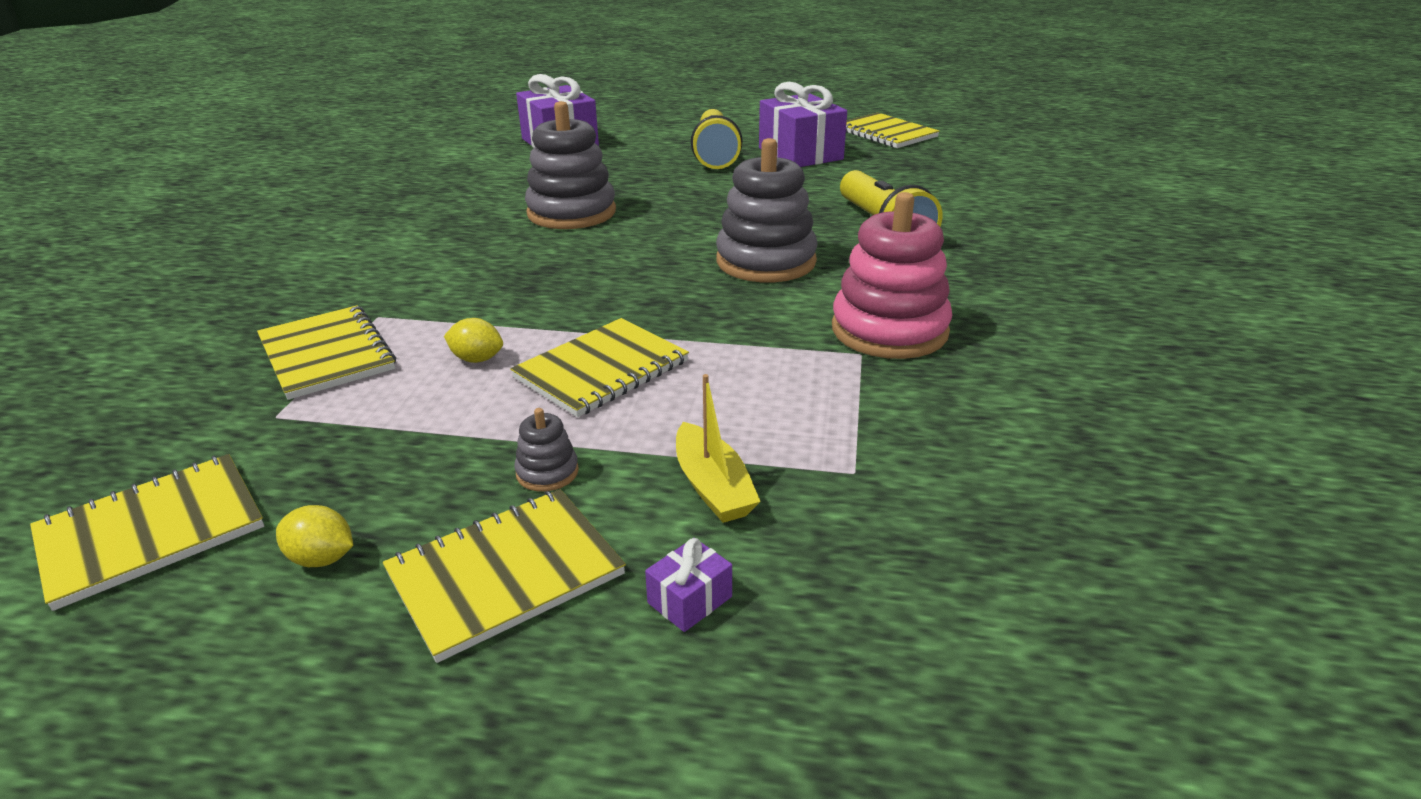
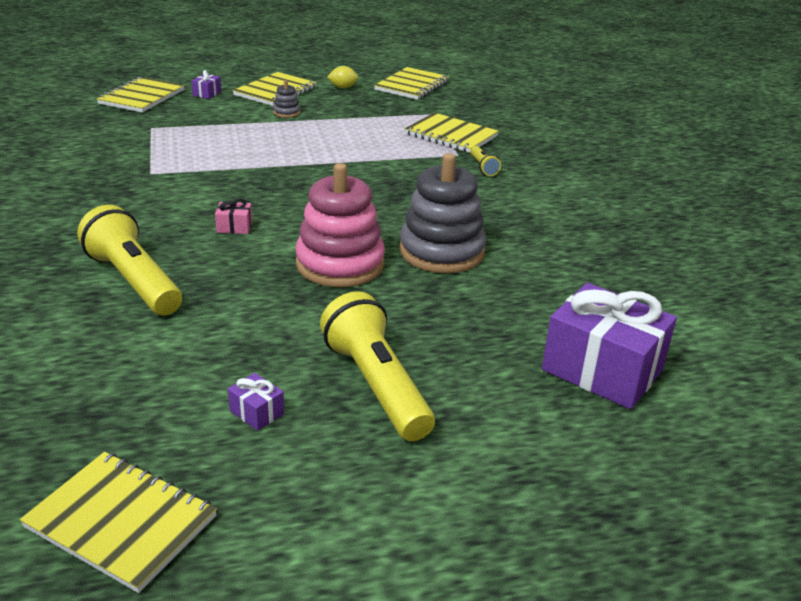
camera: 155 degrees right, 0 degrees up
(380, 291) = (483, 167): none -> yellow flashlight
(477, 359) = (370, 143): yellow lemon -> none
(601, 370) = (298, 147): yellow notebook -> yellow notebook (142, 97)
(713, 487) = (212, 116): yellow boat -> none
(766, 261) = (234, 227): grey stacking toy -> pink gift
(800, 154) = (256, 412): purple gift -> purple gift, size x0.41
(889, 330) = (131, 188): pink stacking toy -> pink stacking toy (340, 264)

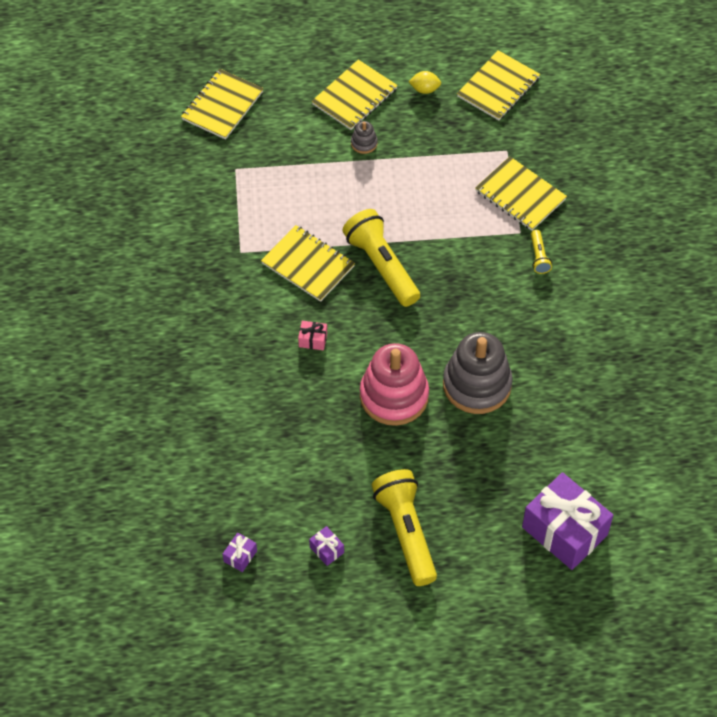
camera: 10 degrees right, 25 degrees up
(121, 522) = (250, 628): yellow notebook -> yellow notebook (308, 265)
(134, 281) = (239, 406): yellow flashlight -> yellow flashlight (382, 266)
(207, 93) = (286, 100): purple gift -> purple gift (240, 556)

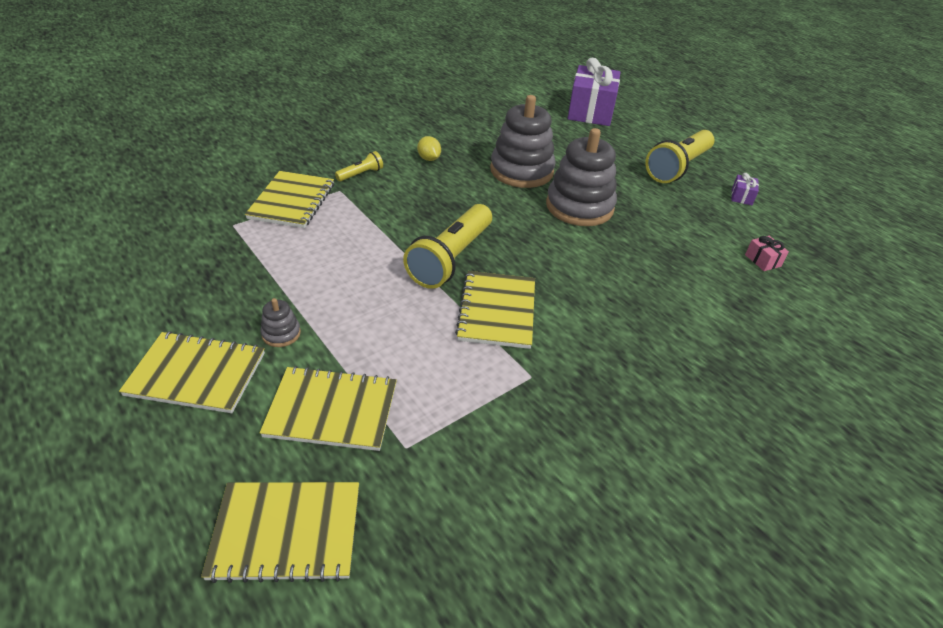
camera: 125 degrees left, 15 degrees down
(240, 556) = (811, 236): purple gift -> none
(313, 340) = (579, 272): pink gift -> pink gift (762, 260)
(394, 396) = (579, 207): pink stacking toy -> grey stacking toy
(424, 89) = (156, 313): yellow lemon -> yellow lemon (429, 159)
(498, 87) = (130, 256): yellow notebook -> yellow notebook (332, 410)

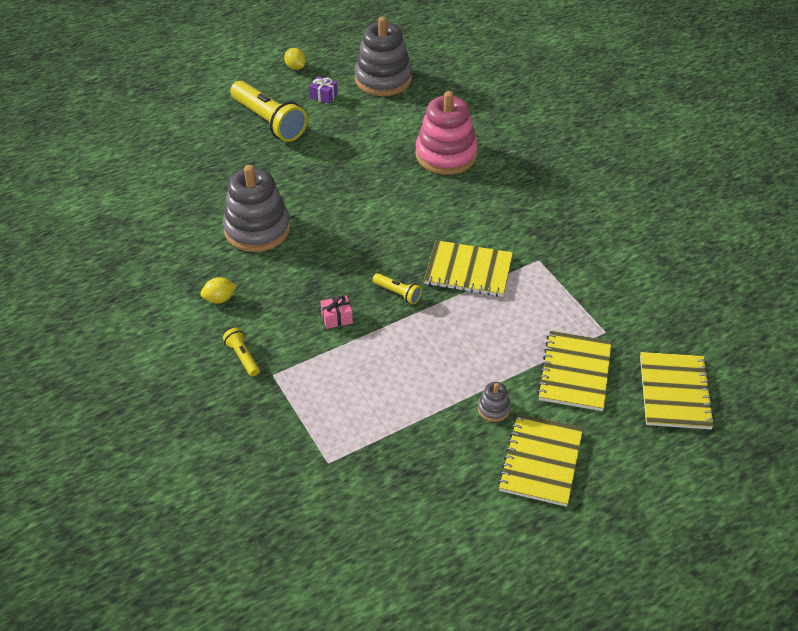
camera: 80 degrees left, 5 degrees up
(292, 201) = (289, 415): yellow notebook -> none
(451, 258) = (397, 293): yellow flashlight -> yellow flashlight, size x0.46
(579, 207) = (326, 198): grey stacking toy -> grey stacking toy (383, 79)
(590, 112) = (141, 158): purple gift -> none
(695, 289) = (446, 155): none -> pink stacking toy
(762, 260) = (413, 110): pink gift -> pink gift (337, 318)
(775, 177) = (296, 67): none -> yellow lemon

